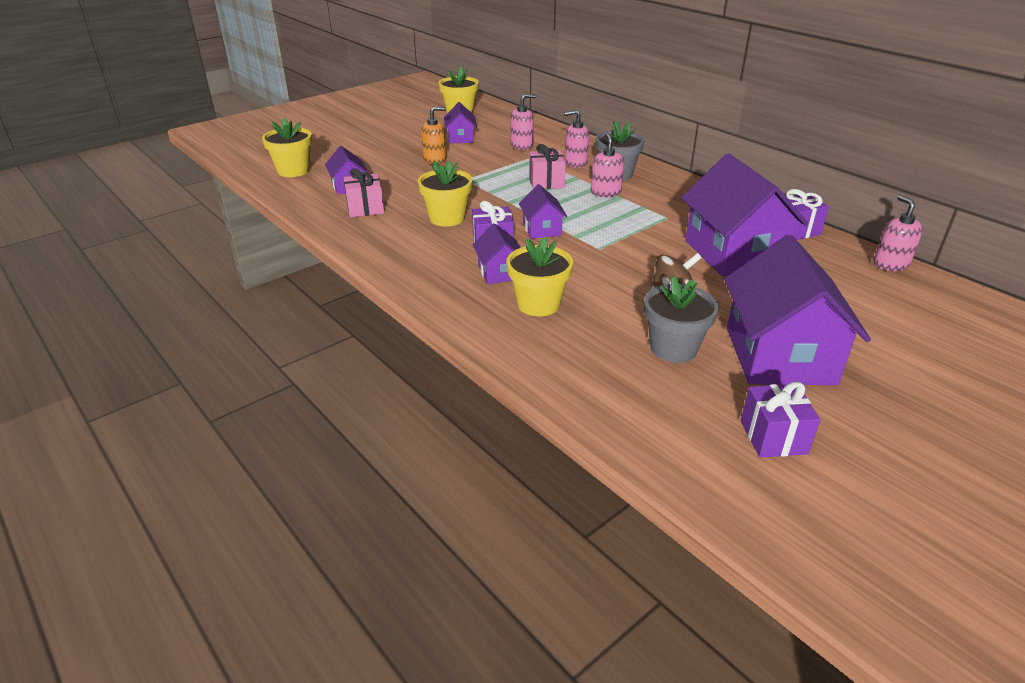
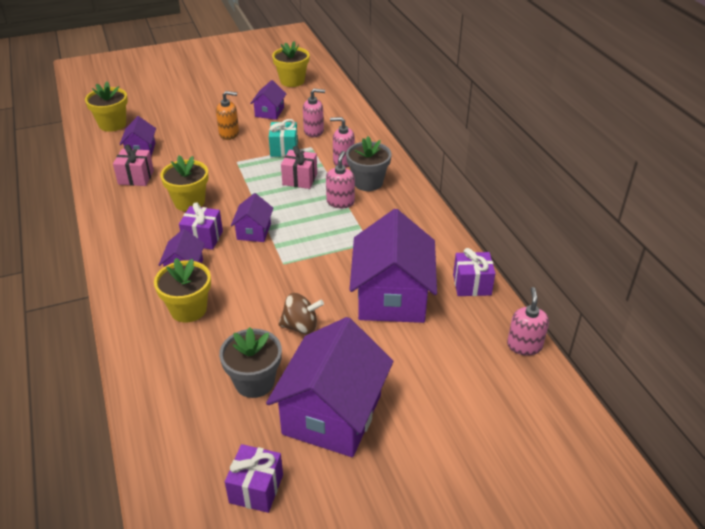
camera: 20 degrees right, 5 degrees up
(505, 163) = (284, 149): none -> turquoise gift

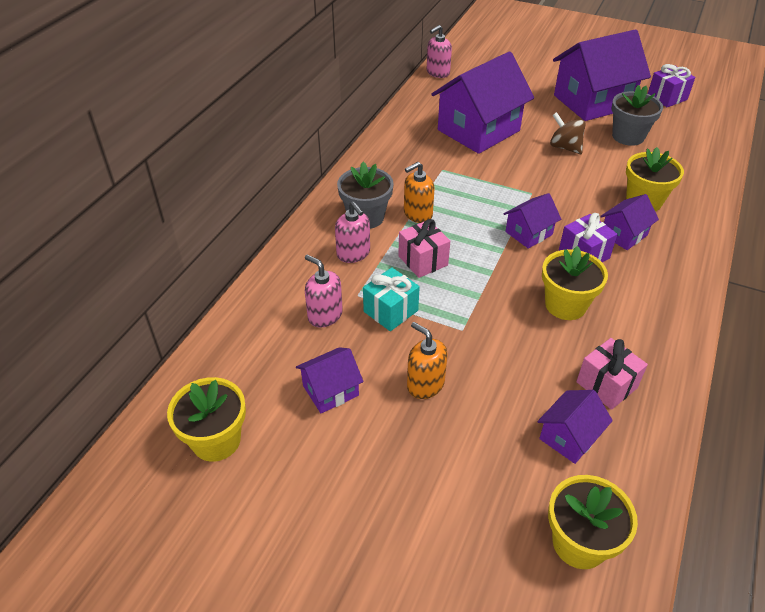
camera: 135 degrees left, 5 degrees up
(340, 202) = (417, 214): pink soap dispenser -> orange soap dispenser
(472, 285) = (415, 109): purple gift -> none

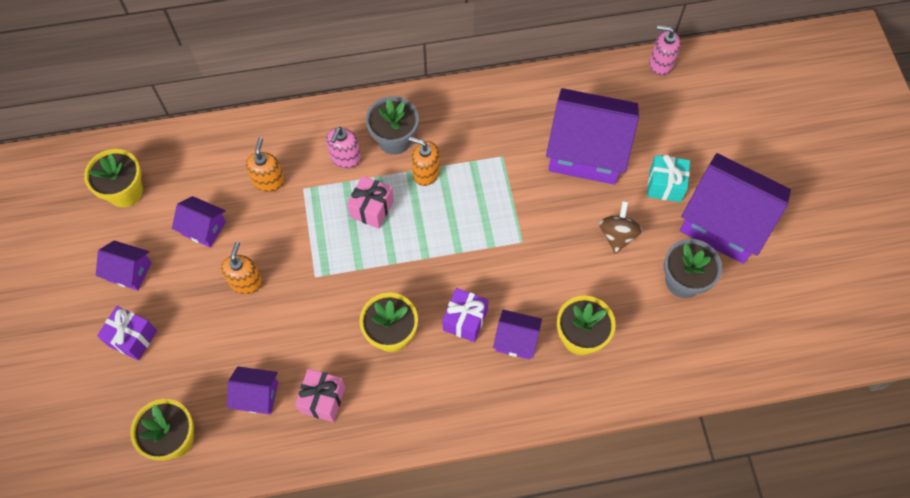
camera: 55 degrees right, 20 degrees up
(325, 315) = (268, 181): pink soap dispenser -> orange soap dispenser
(390, 311) = (301, 219): turquoise gift -> turquoise gift (665, 185)
(528, 233) = (462, 266): purple house -> purple house (129, 271)
(667, 97) = (795, 287): purple gift -> purple gift (132, 338)

